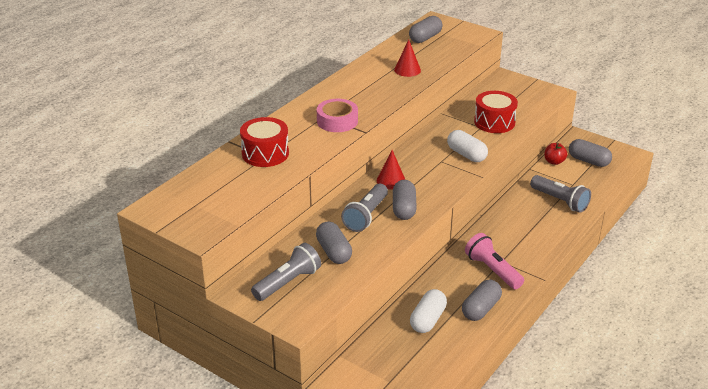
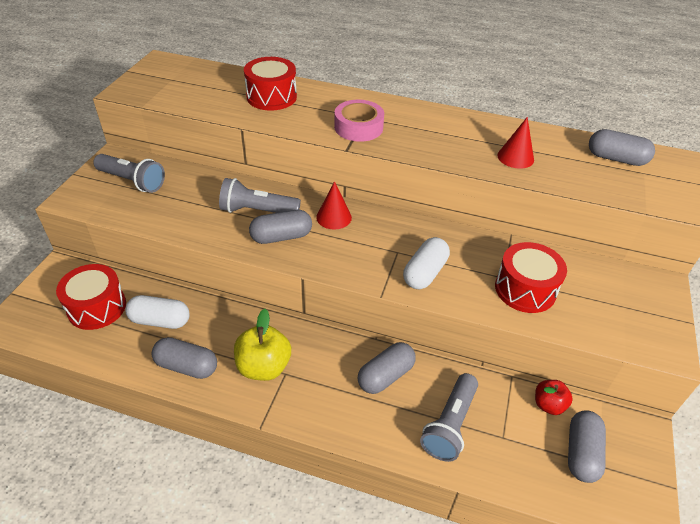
camera: 70 degrees right, 10 degrees up
(333, 252) = (187, 200): grey capsule -> grey capsule (385, 376)
(398, 357) = (97, 307): none -> red drum
(492, 270) = (264, 367): pink flashlight -> yellow apple

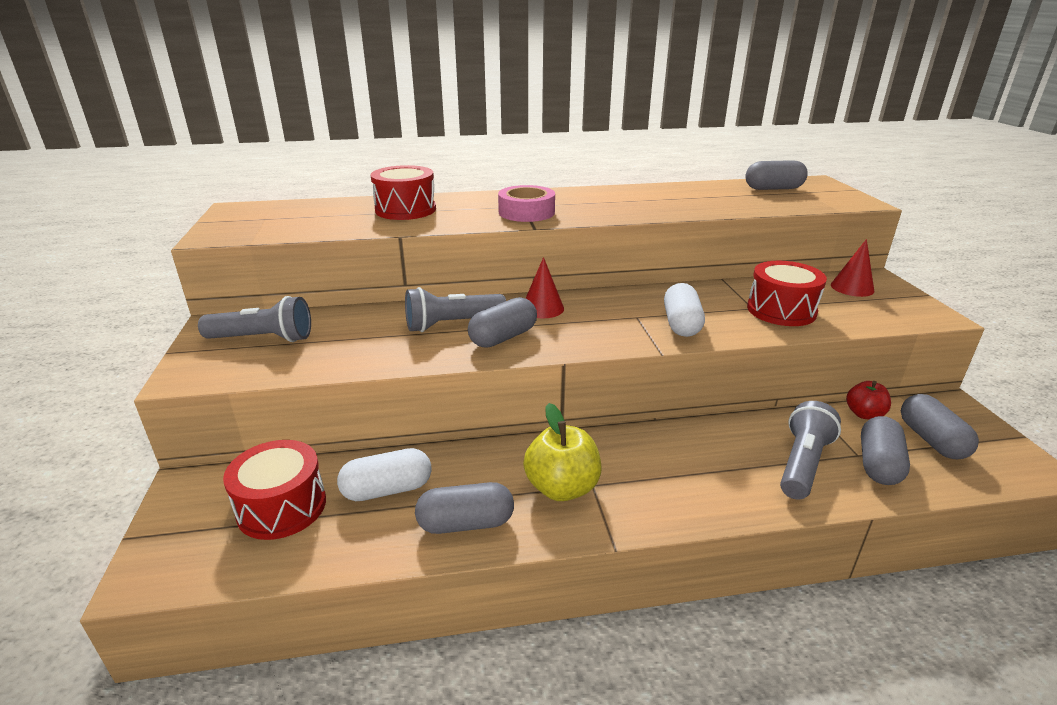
camera: 25 degrees left, 15 degrees down
(385, 376) = (699, 446): grey capsule -> grey capsule (878, 464)
(450, 425) = (802, 464): grey flashlight -> grey flashlight turned 150 degrees counterclockwise
(515, 157) = (695, 203): red cone -> red cone (852, 288)

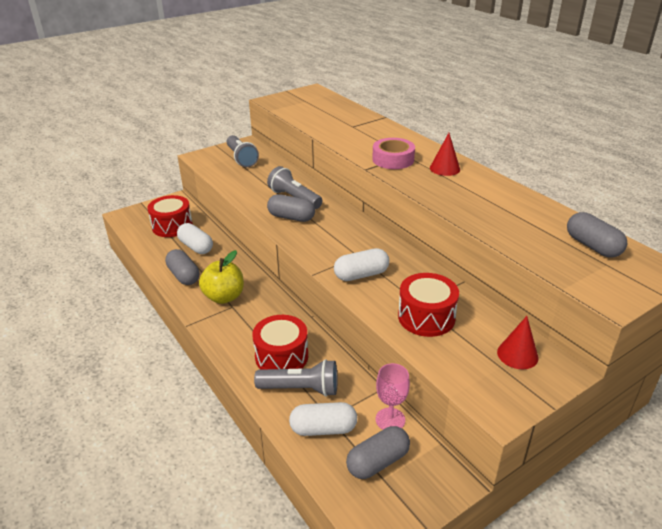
camera: 65 degrees right, 5 degrees up
(405, 210) = (356, 126): red drum -> red drum (281, 356)
(542, 308) = (339, 220): red cone -> red cone (445, 168)
(864, 414) = (390, 419): red apple -> pink goblet
(878, 464) = (323, 428): grey capsule -> white capsule

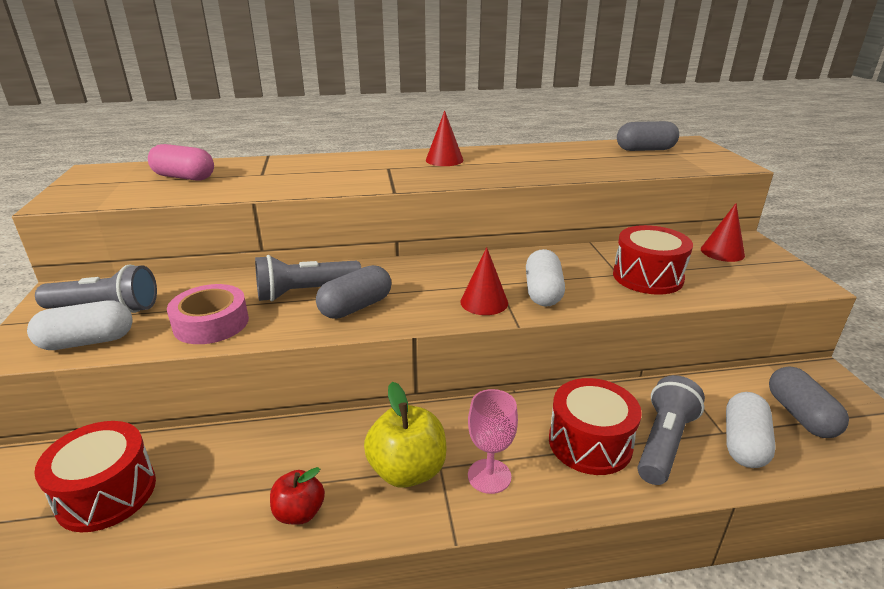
camera: 65 degrees left, 5 degrees down
(184, 276) = (299, 513): grey capsule -> red apple
(196, 247) = (222, 473): white capsule -> white capsule (87, 342)
(326, 111) = (184, 177): none -> pink capsule
(330, 256) = (484, 302): none -> red cone
(390, 419) = (731, 386): pink goblet -> pink goblet (489, 476)
(393, 159) = (389, 175): pink tape -> pink tape (211, 323)

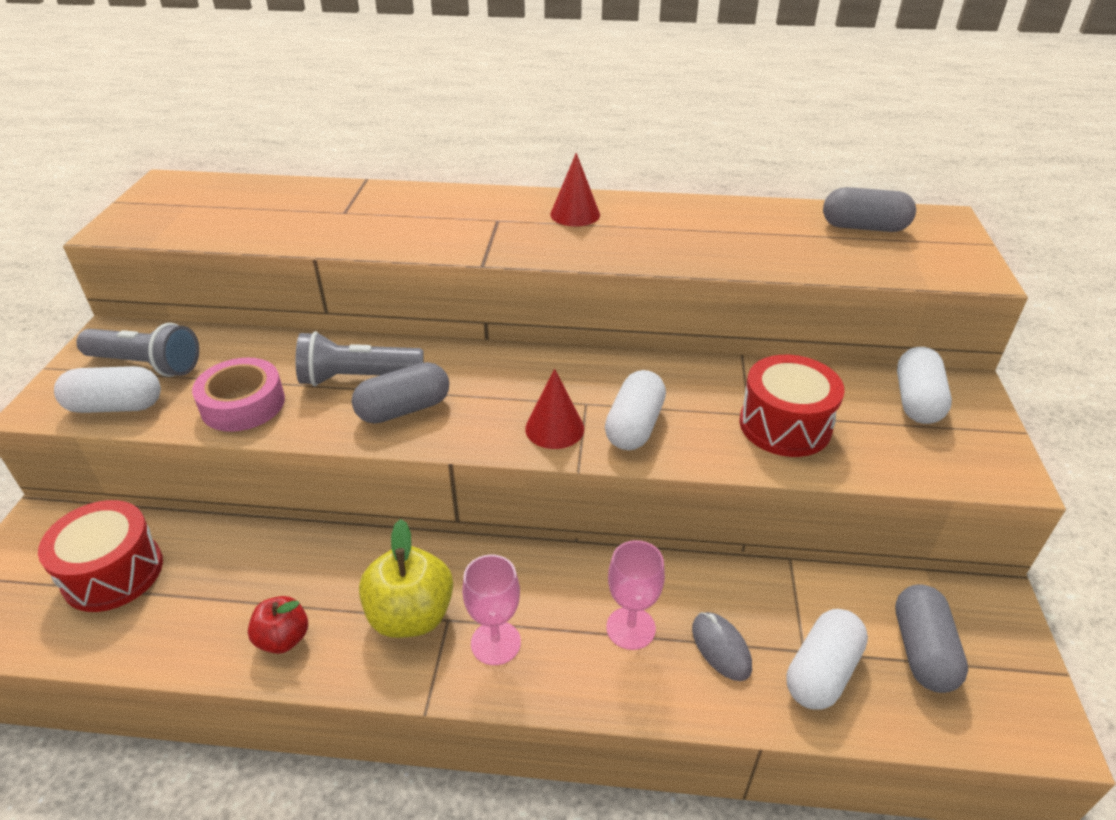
camera: 15 degrees right, 10 degrees up
(184, 177) = (256, 207): pink capsule -> none
(590, 443) = (630, 628): red drum -> pink goblet
(664, 443) = (721, 648): grey flashlight -> grey mouse
(722, 252) = (916, 401): red cone -> white capsule

